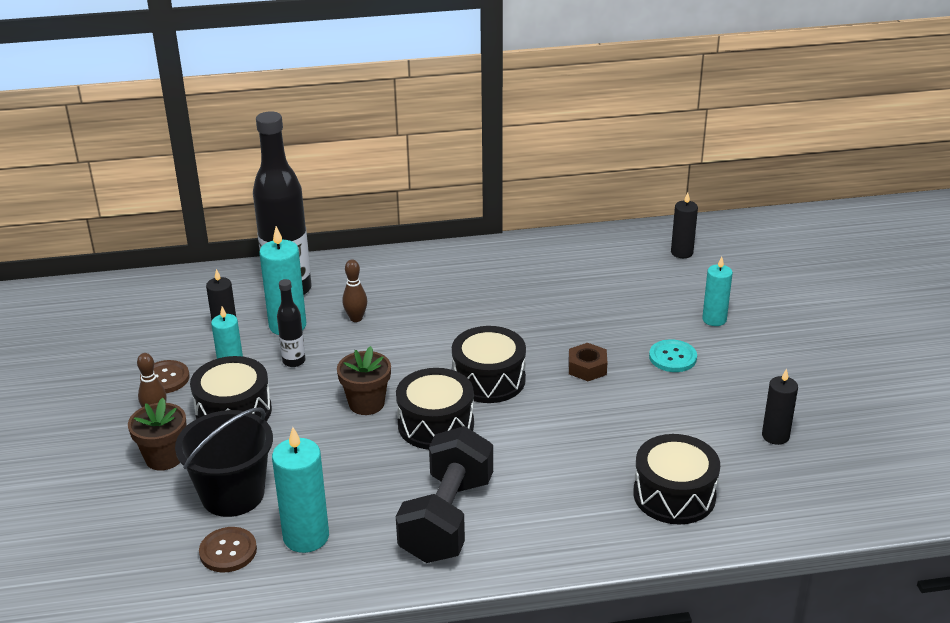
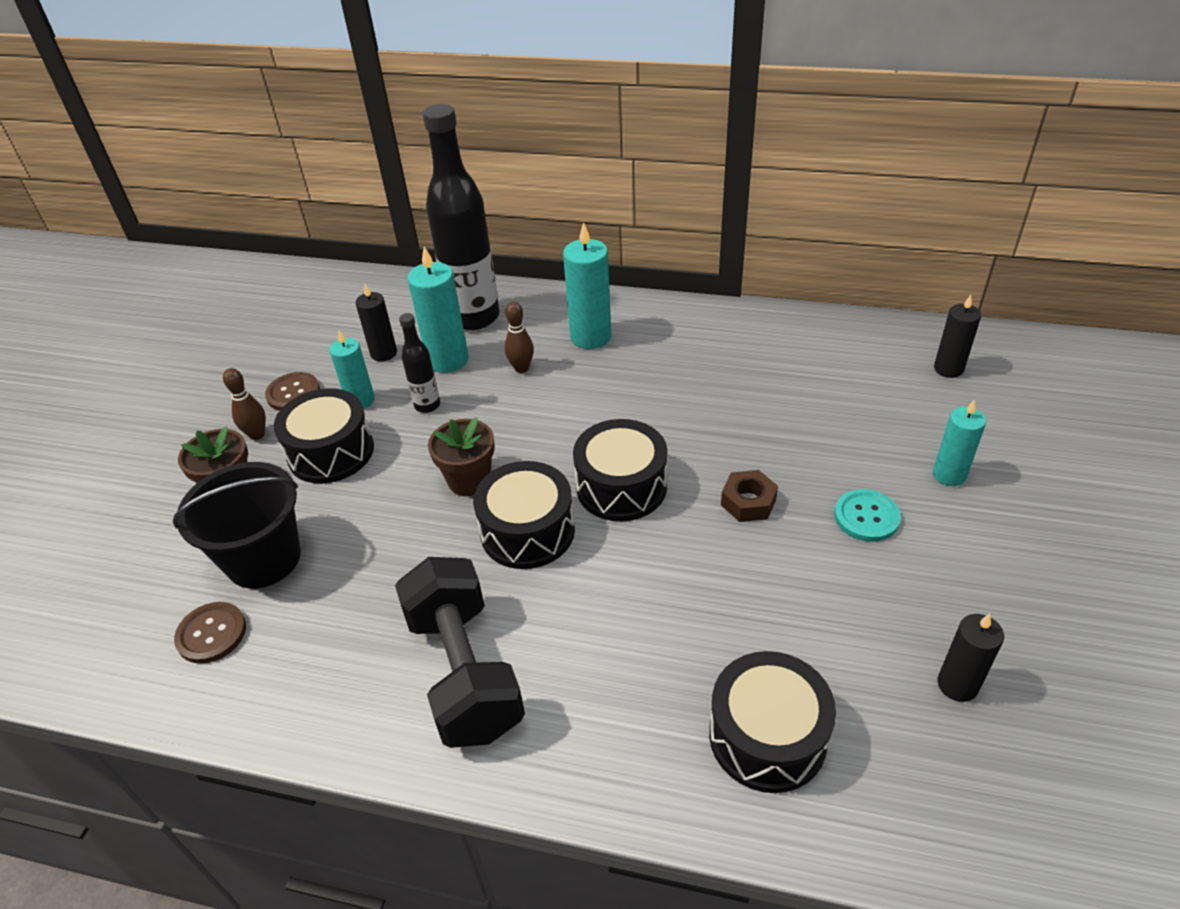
camera: 25 degrees right, 10 degrees up
(306, 537) = (299, 643): turquoise candle -> turquoise candle (590, 337)
(447, 519) = (464, 672): black dumbbell -> black dumbbell turned 60 degrees counterclockwise

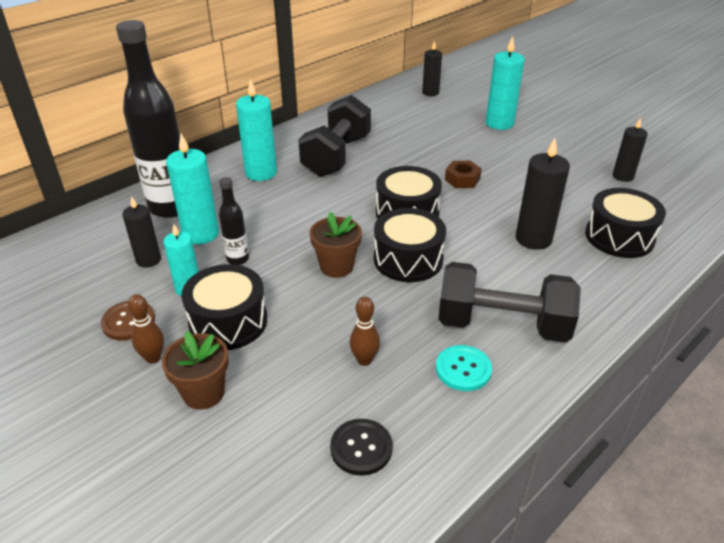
camera: 60 degrees left, 5 degrees down
(211, 634) = (361, 448): brown button -> black button
(263, 559) = (307, 394): black bucket -> none
(521, 368) = (254, 208): brown bowling pin -> brown bowling pin (364, 360)
(672, 634) = (533, 239): none -> black candle
(684, 371) = (337, 156): none -> black dumbbell
(866, 517) = (505, 153): turquoise button -> turquoise button (463, 369)
(949, 475) = (499, 123): turquoise candle -> turquoise candle, size x1.55

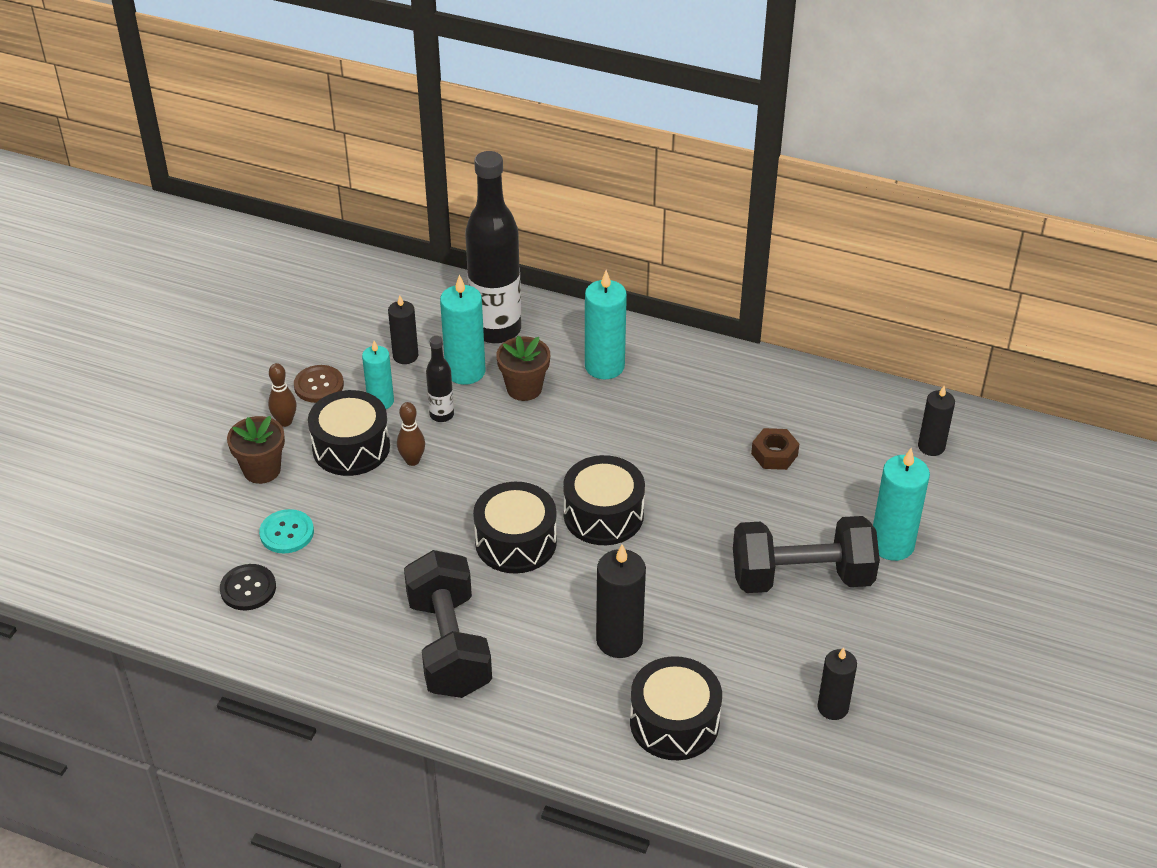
camera: 65 degrees right, 5 degrees up
(336, 266) = (471, 491): brown flower pot -> brown flower pot (524, 388)
(337, 156) = (685, 414): black dumbbell -> black dumbbell (801, 577)
(364, 360) = (348, 557): brown bowling pin -> brown bowling pin (412, 460)
(462, 179) = (710, 544): brown nut -> brown nut (774, 454)
(463, 369) = (370, 631): turquoise button -> turquoise button (287, 533)

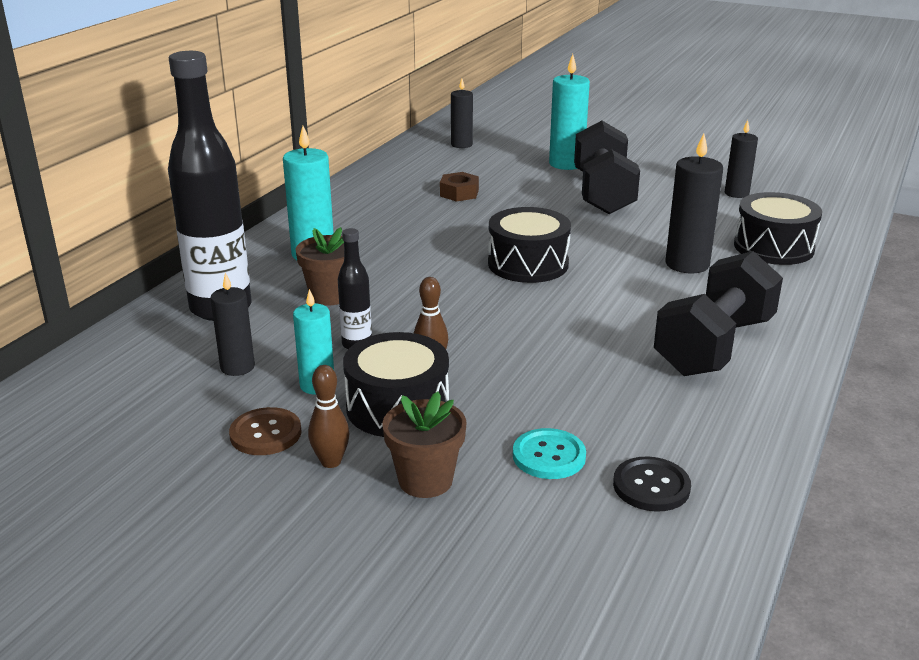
camera: 85 degrees left, 15 degrees down
(449, 645) = (714, 346): black dumbbell -> black dumbbell turned 45 degrees counterclockwise
(465, 371) = (286, 328): turquoise candle -> none
(516, 542) = (564, 307): black drum -> none

